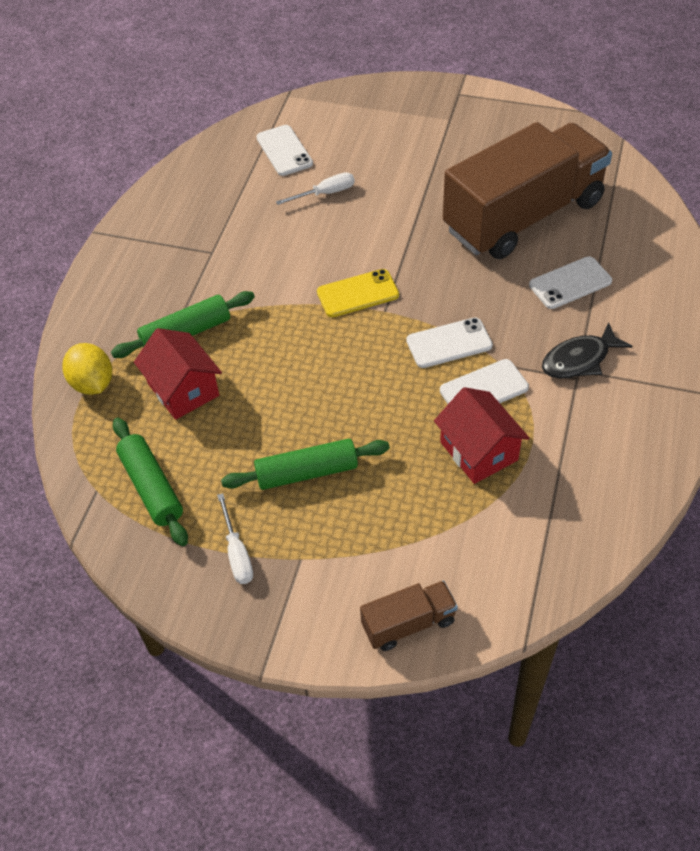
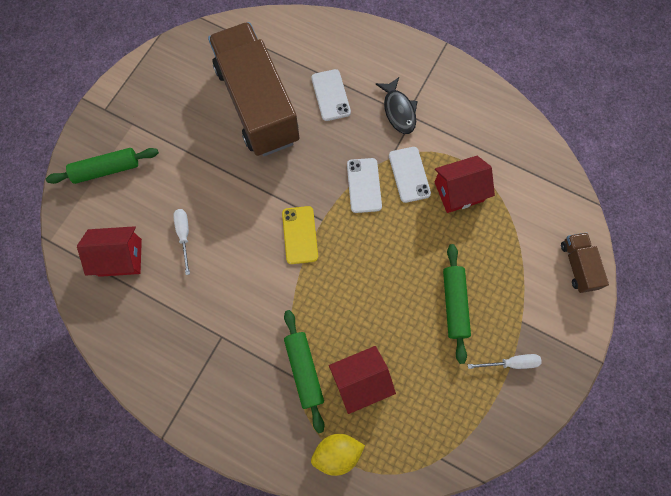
camera: 80 degrees left, 20 degrees up
(151, 487) = (446, 416): green rolling pin -> green rolling pin (106, 169)
(284, 151) = (120, 257): white phone -> red house

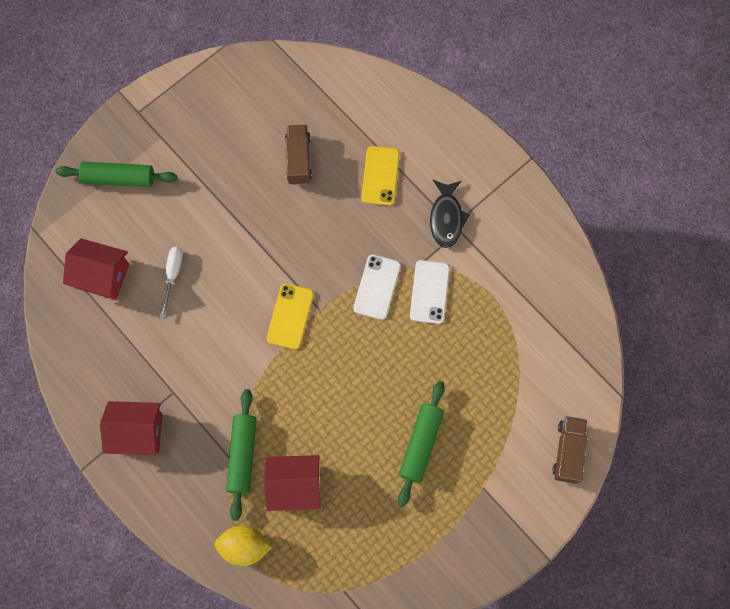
camera: 20 degrees right, 0 degrees up
(257, 104) = (298, 160): brown truck -> brown truck, size x0.42
(330, 95) = (380, 176): white phone -> yellow phone
(458, 191) = (475, 328): red house -> red house (137, 432)
(511, 363) = (454, 525): white screwdriver -> none

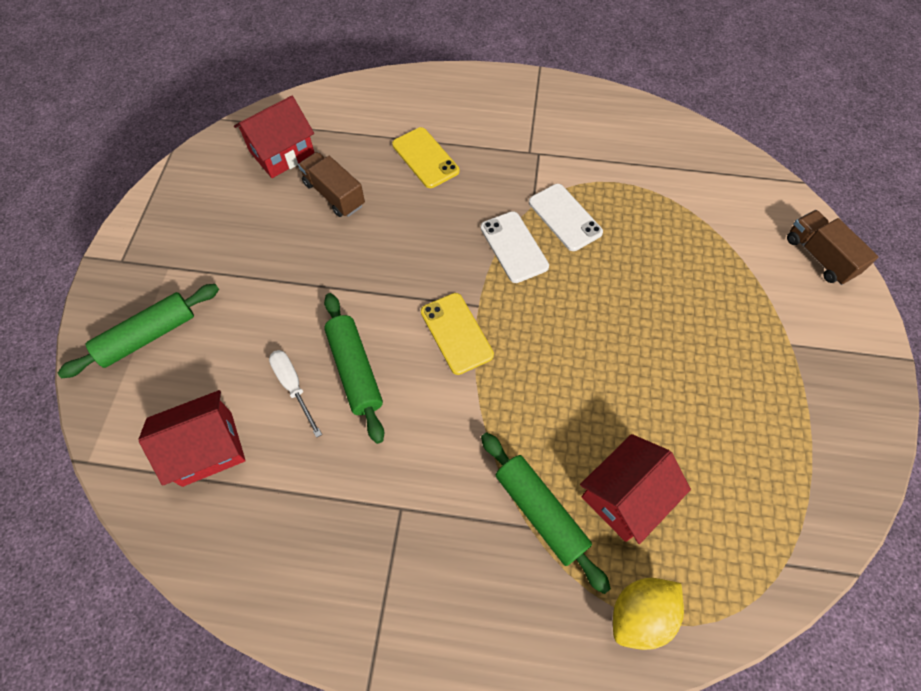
camera: 40 degrees left, 10 degrees down
(137, 432) = (398, 590): red house -> red house (282, 153)
(420, 444) = (697, 352): green rolling pin -> green rolling pin (355, 370)
(446, 218) = (518, 151): black fish -> none

